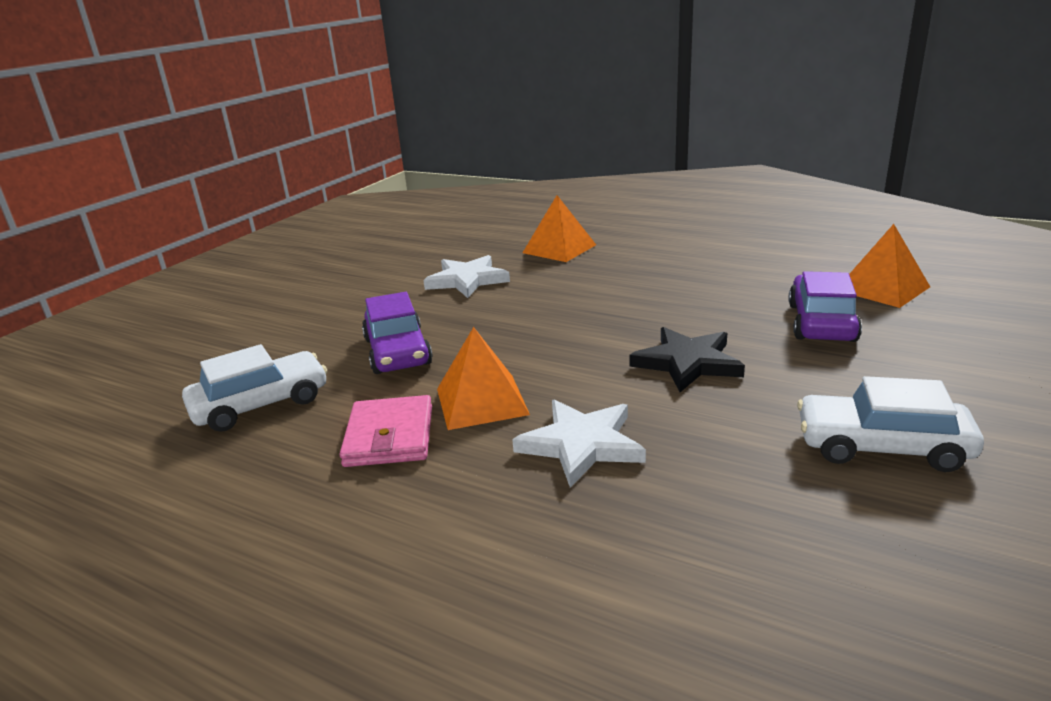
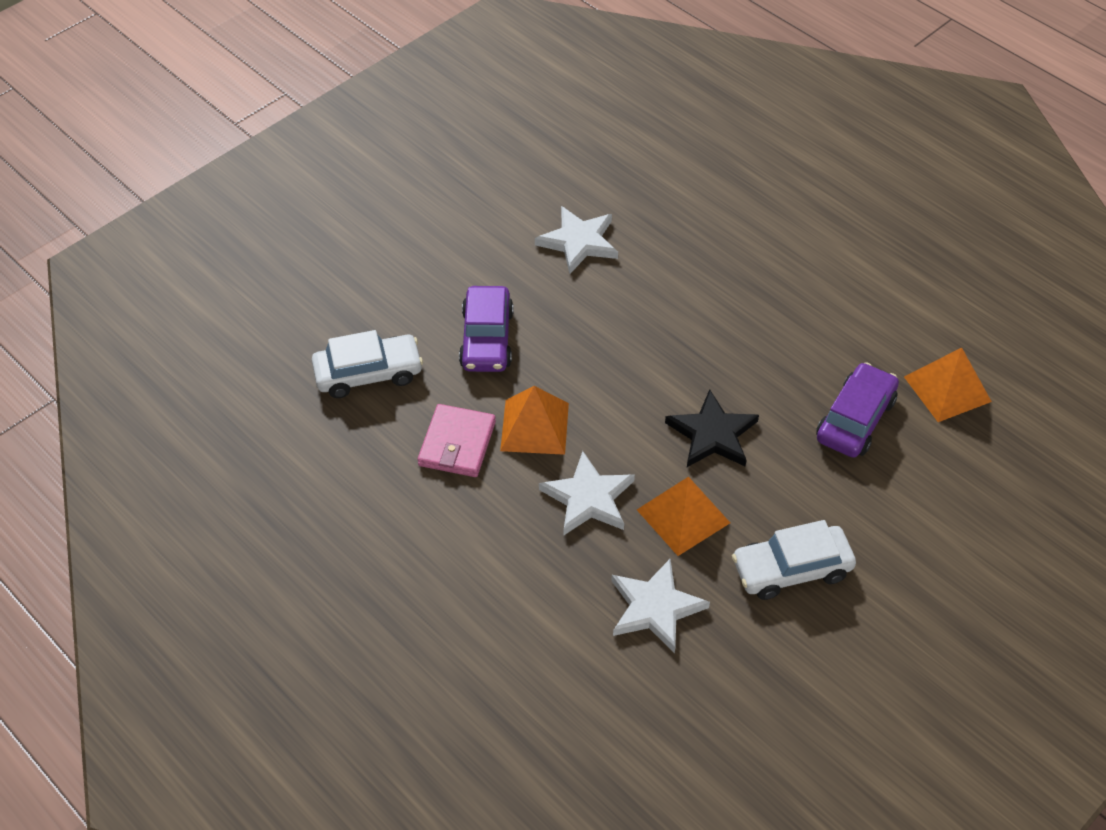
camera: 15 degrees right, 25 degrees up
(559, 248) = (689, 211): orange pyramid -> orange pyramid (683, 516)
(747, 532) = (655, 608): none -> white star
(882, 447) = (791, 569): white car -> white car turned 45 degrees counterclockwise

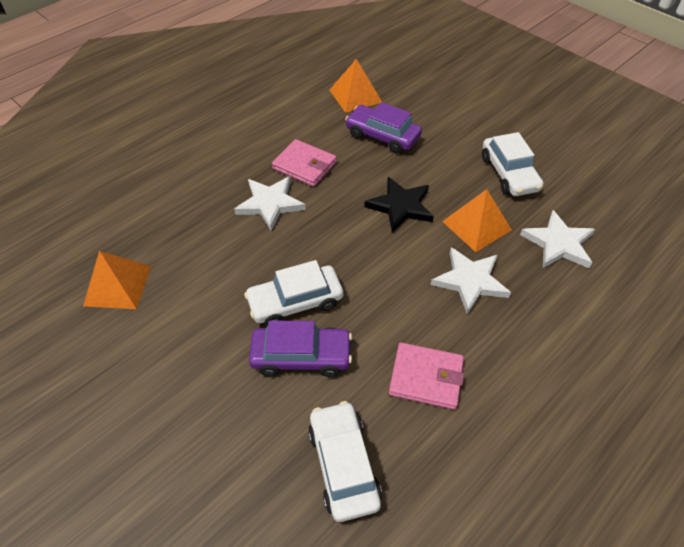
camera: 90 degrees left, 0 degrees up
(534, 427) = (402, 317): orange pyramid -> orange pyramid (117, 285)
(556, 331) = (295, 302): none -> white car
(579, 242) = (189, 285): white star -> white star (270, 204)
(780, 333) = (304, 165): none -> pink wallet

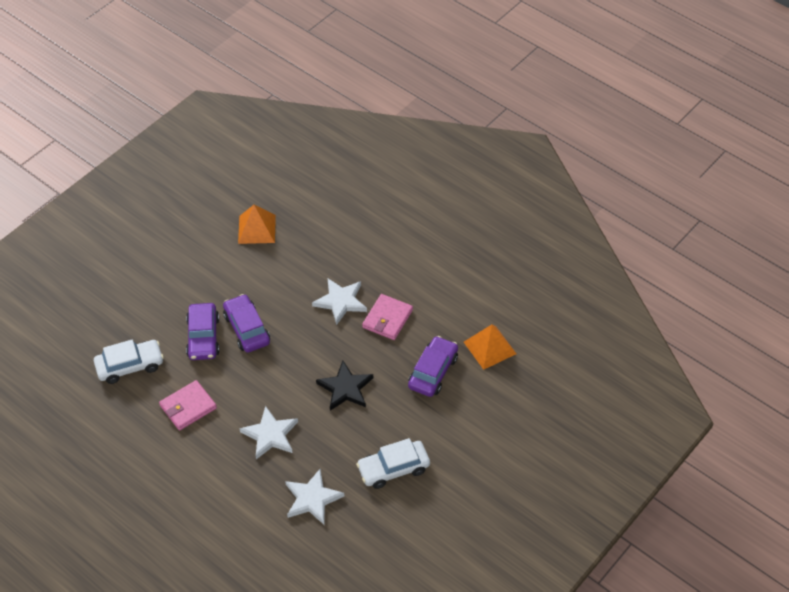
camera: 85 degrees right, 0 degrees up
(295, 302) = (246, 329): white car -> purple car
(426, 377) = (188, 407): pink wallet -> pink wallet turned 45 degrees clockwise
(476, 225) = (328, 441): orange pyramid -> none

